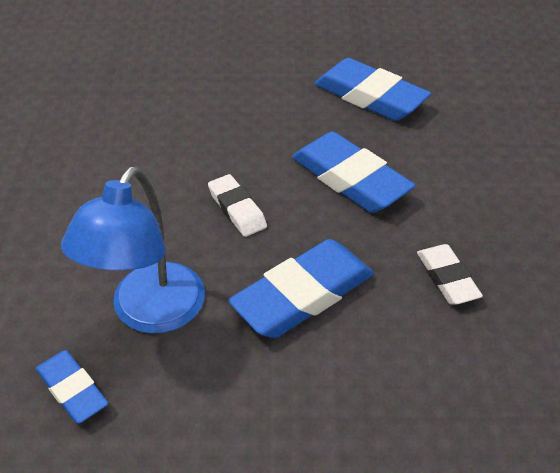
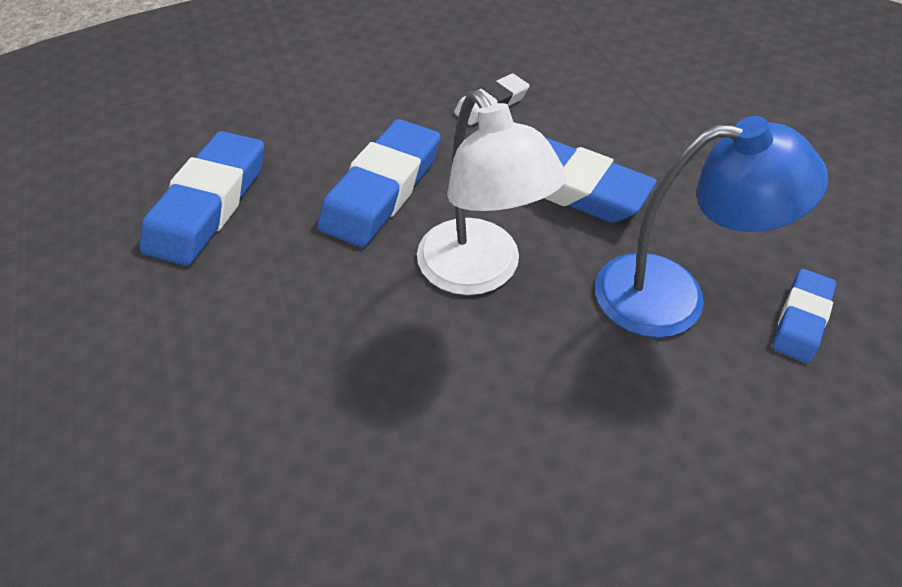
camera: 110 degrees left, 5 degrees up
(237, 209) = (479, 272): white eraser -> white lamp

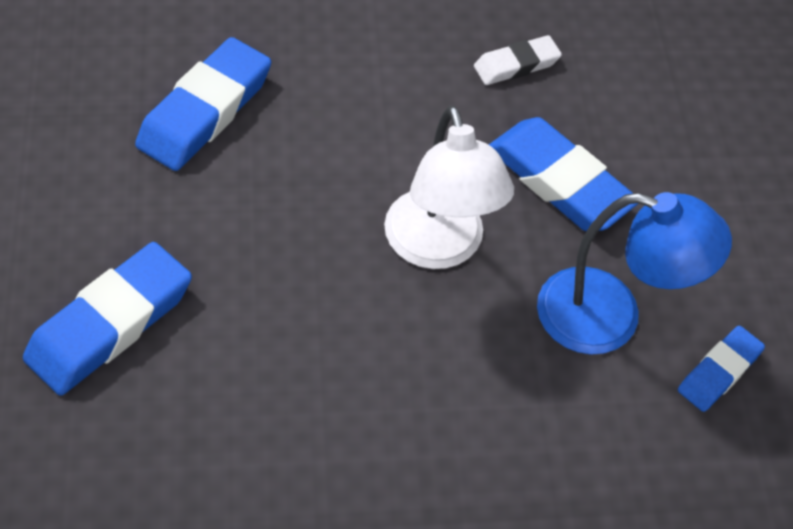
camera: 10 degrees right, 5 degrees up
(382, 190) = (374, 137): blue eraser -> blue eraser (110, 324)

